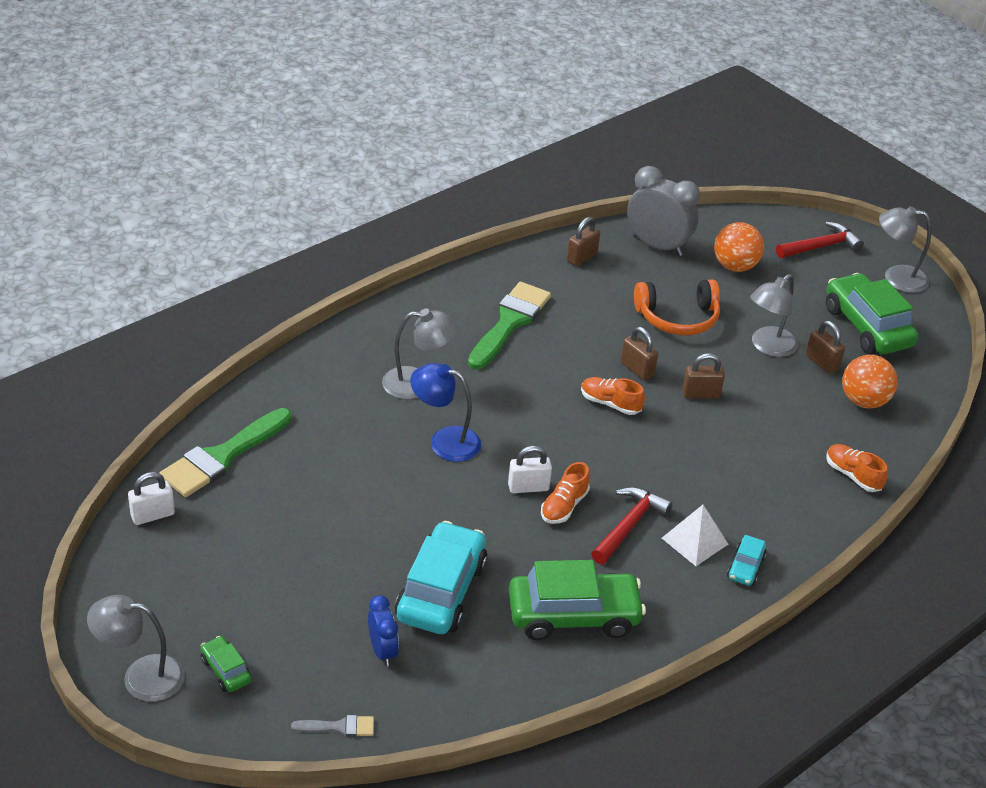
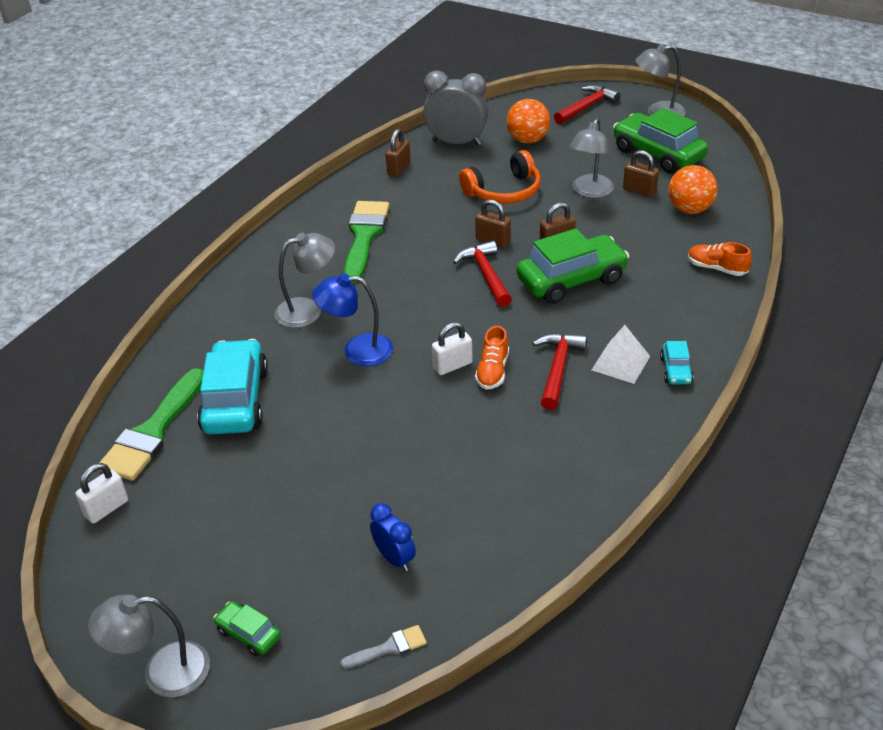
camera: 15 degrees left, 0 degrees up
(441, 591) = (421, 483): turquoise car -> turquoise car (235, 400)
(573, 615) = (553, 462): green car -> green car (571, 280)
(610, 403) = (486, 274): orange shoe -> red hammer

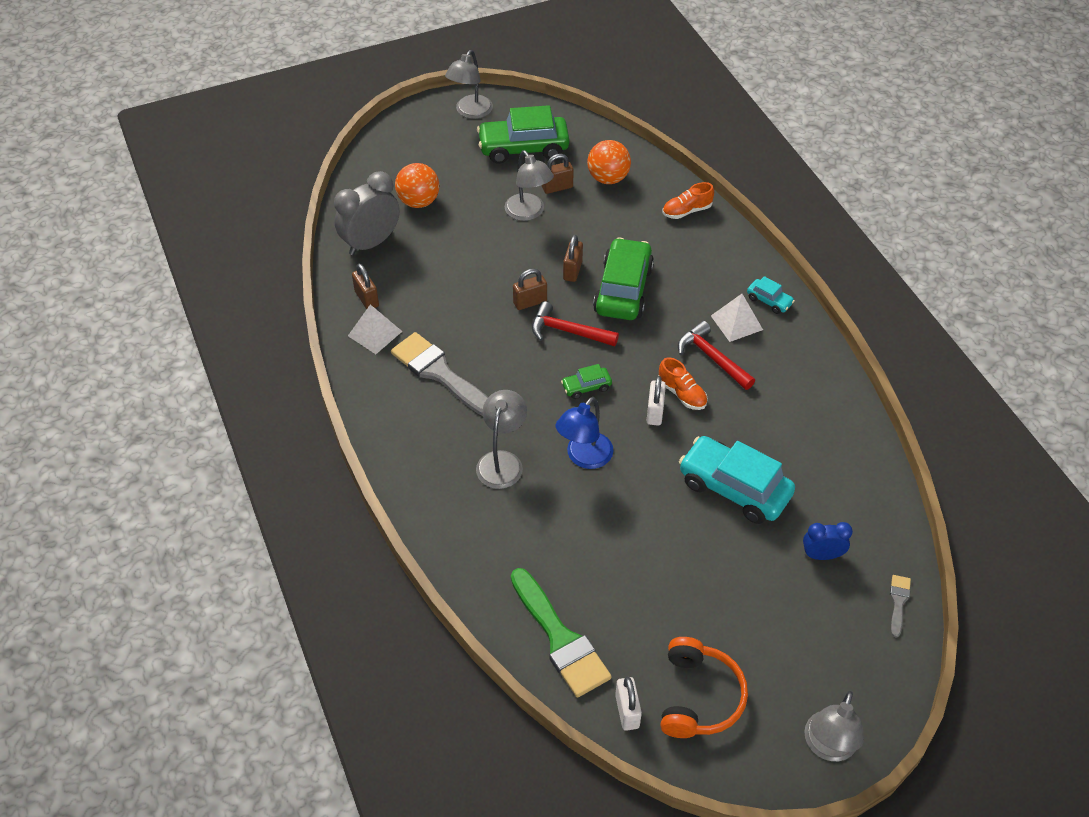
camera: 55 degrees left, 10 degrees up
(235, 400) = (571, 565): turquoise car -> turquoise car (734, 488)
(248, 634) = (829, 677): green car -> green car (586, 387)
(364, 236) = (439, 373): green brush -> grey brush
(369, 189) = (375, 333): none -> white pyramid
(504, 191) = (473, 257): orange headphones -> orange headphones (699, 697)
(587, 107) = (413, 141): red hammer -> none

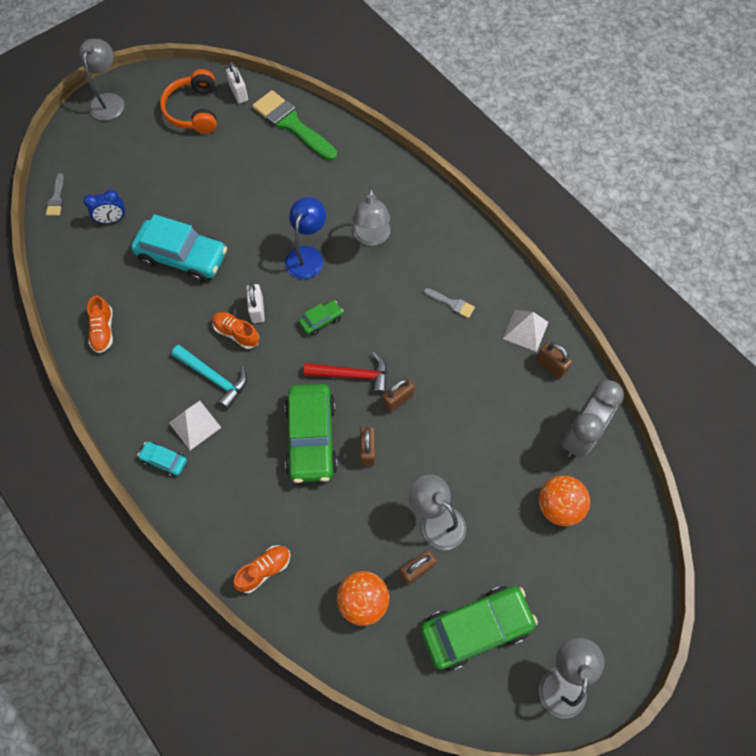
camera: 165 degrees right, 15 degrees up
(439, 373) = (451, 303): grey brush -> grey brush, size x0.46
(712, 358) = (214, 378): red hammer -> turquoise hammer
(831, 427) = (103, 330): none -> orange shoe

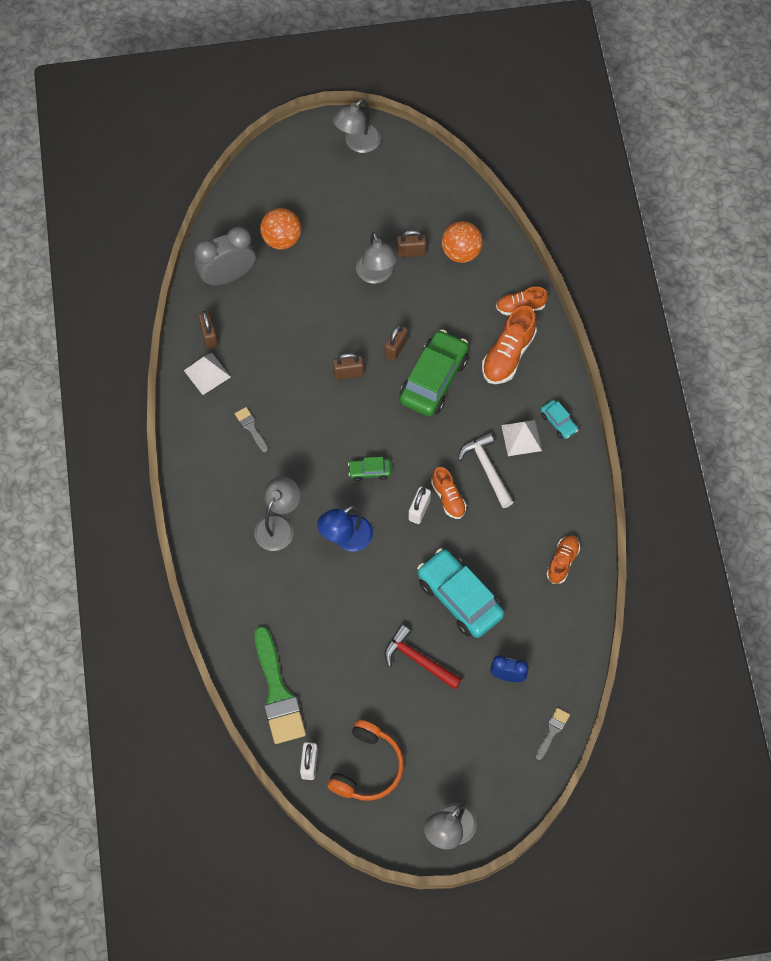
camera: 150 degrees left, 0 degrees up
(214, 378) = (486, 468): turquoise hammer -> white hammer
(250, 506) = (508, 355): none -> orange shoe
(353, 375) = (371, 411): red hammer -> red hammer (418, 660)
(475, 628) = (394, 198): green car -> none

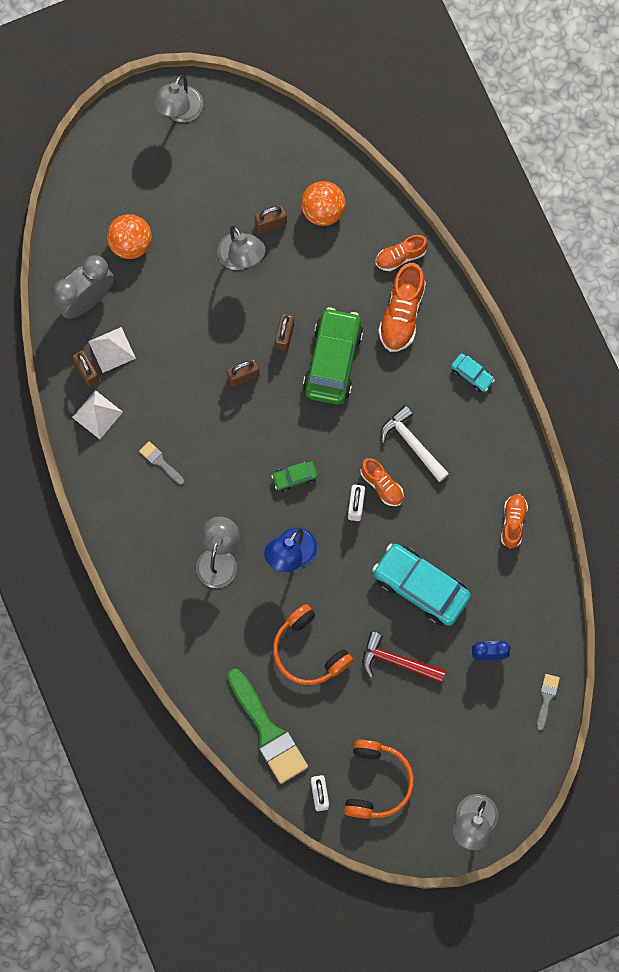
camera: 15 degrees left, 10 degrees up
(337, 629) = (308, 651): none -> orange headphones
(521, 438) = (438, 401): white pyramid -> white pyramid (112, 350)

